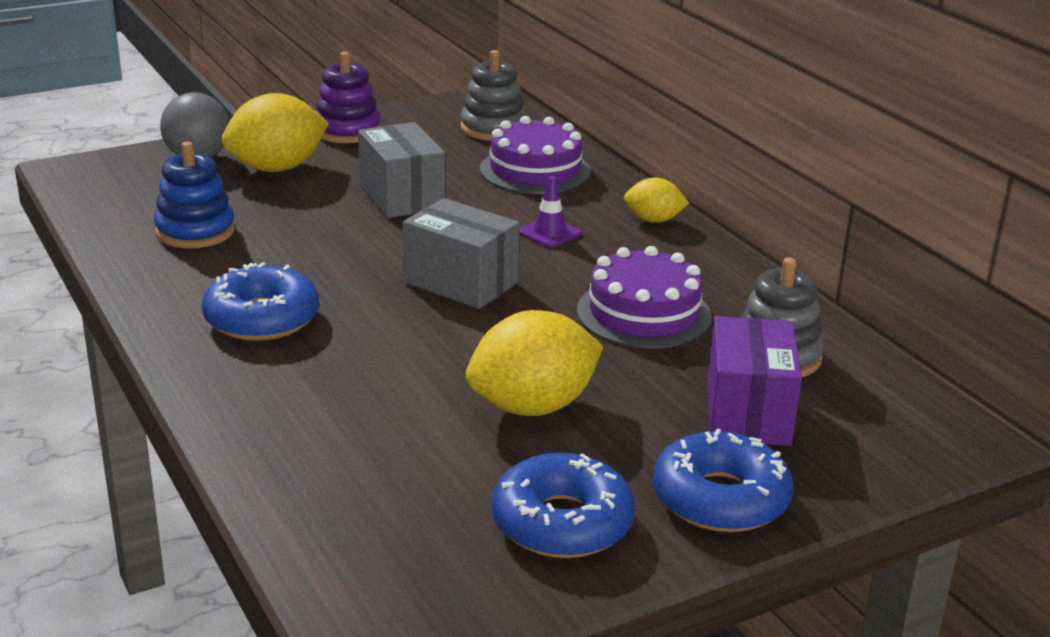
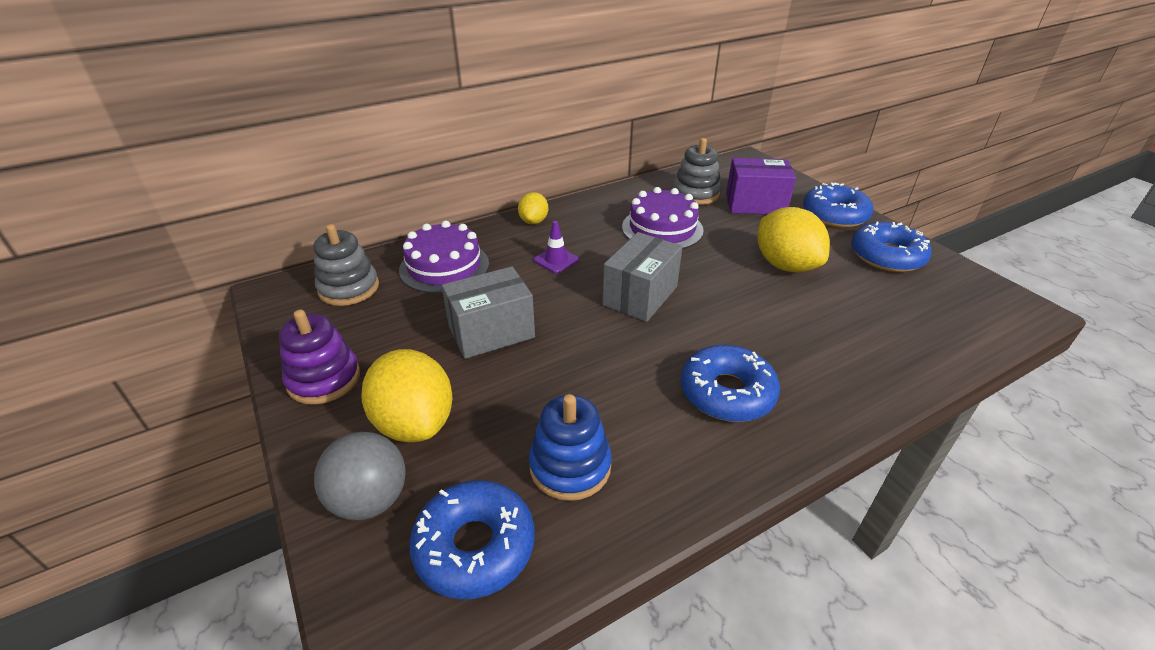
camera: 90 degrees left, 10 degrees up
(133, 195) = (475, 546): none -> blue donut

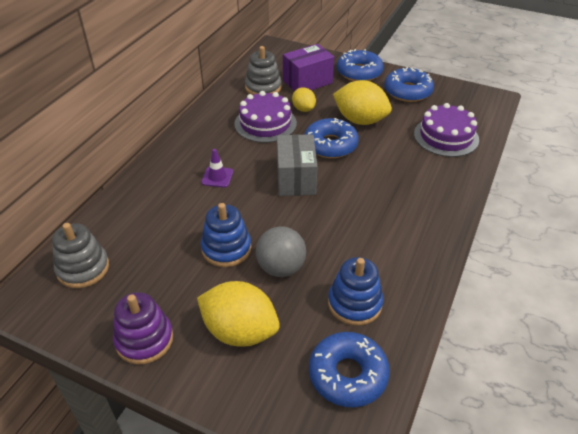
camera: 35 degrees left, 5 degrees up
(370, 500) = (263, 389): grey ball -> grey ball (281, 268)
(444, 266) = (140, 217): purple cake -> purple cake (446, 136)
(491, 332) = (226, 248): grey box -> blue stacking toy
(534, 221) = (171, 153): yellow lemon -> yellow lemon (303, 109)
(727, 393) = (396, 217): blue donut -> blue donut (330, 145)

